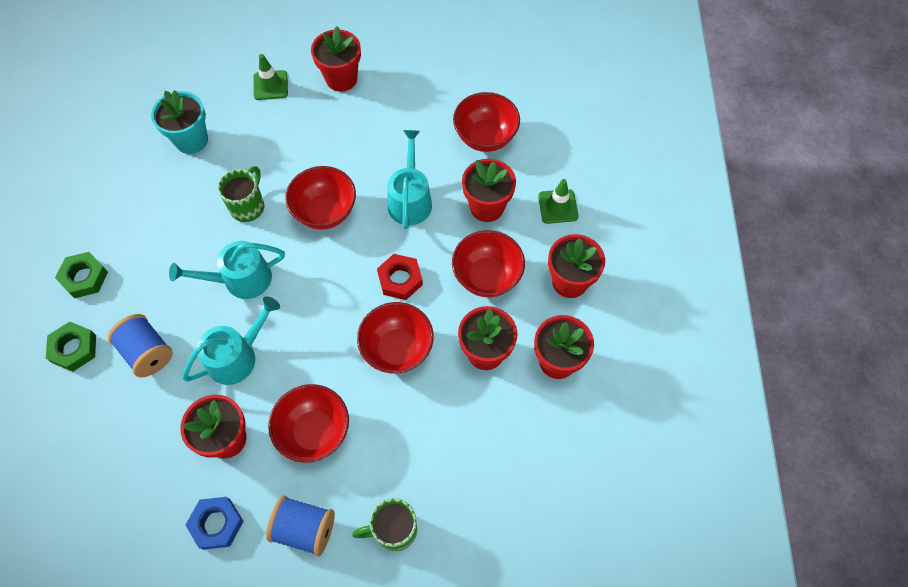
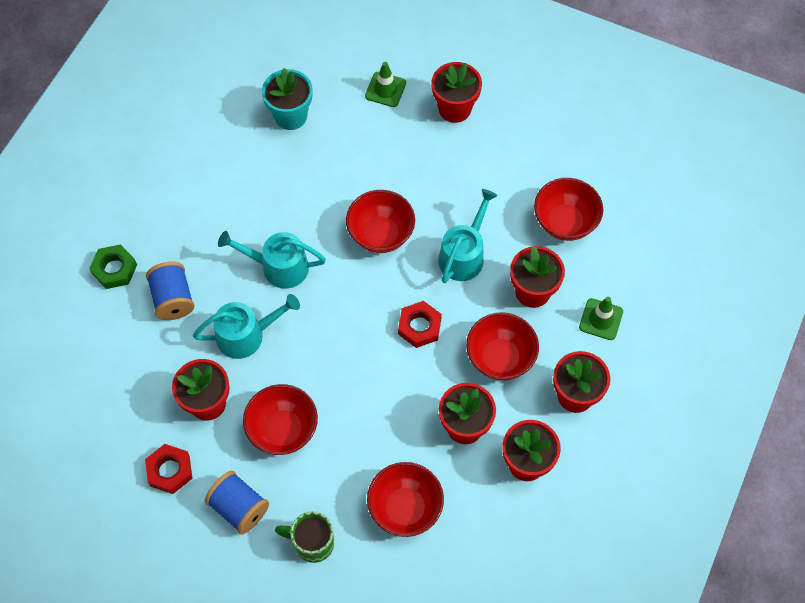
camera: 25 degrees right, 0 degrees up
(84, 277) = (147, 209): green nut -> none
(216, 524) = (170, 471): blue nut -> red nut
(248, 206) = (314, 200): green mug -> none
(397, 349) = (387, 389): red bowl -> red bowl (405, 508)

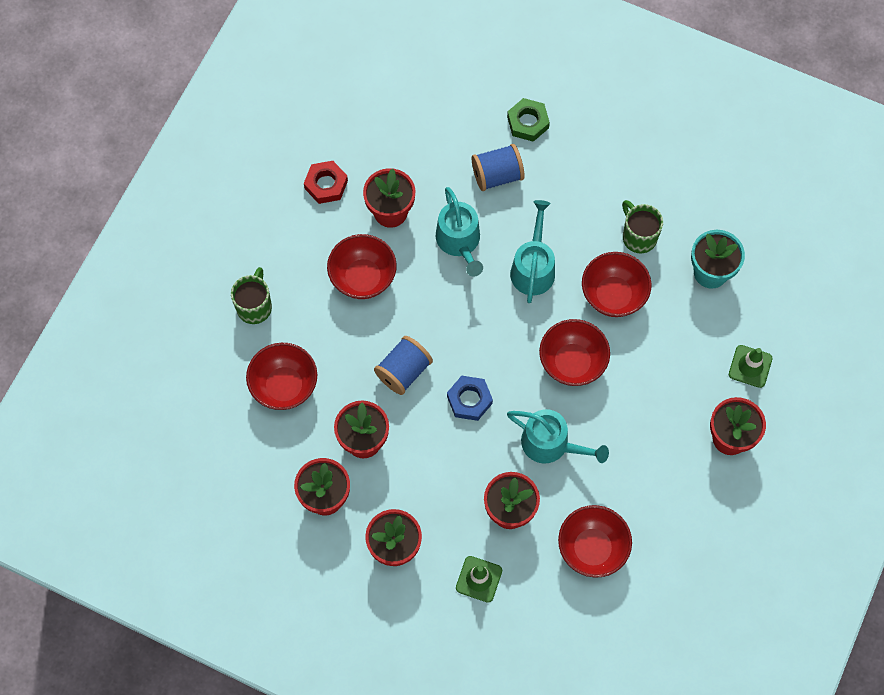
camera: 90 degrees right, 5 degrees up
(239, 508) = (289, 244): blue spool -> blue spool (403, 371)
(250, 174) = (638, 236): none -> green mug
(419, 327) = (469, 400): red nut -> blue nut
(500, 358) = (435, 476): red bowl -> red bowl (613, 295)

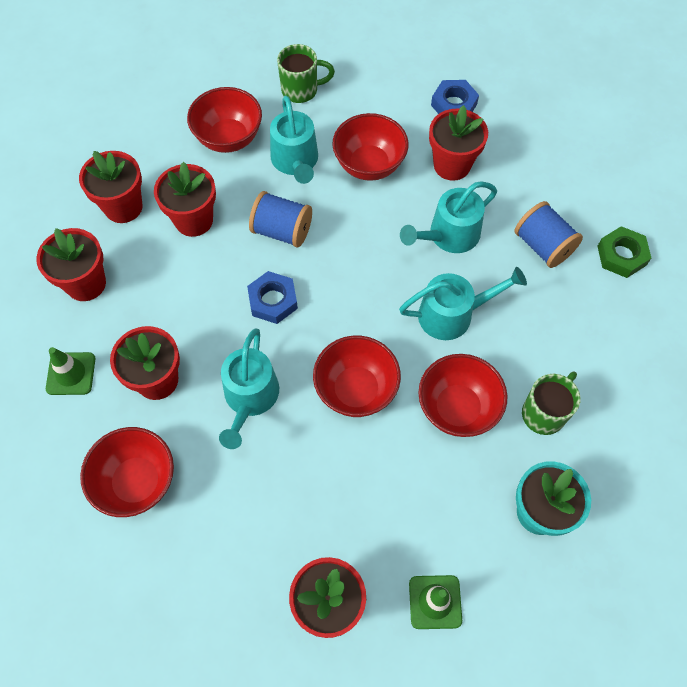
camera: 70 degrees right, 5 degrees down
(326, 184) = (454, 104): red nut -> blue nut
(334, 337) = (295, 161): none -> turquoise watering can

